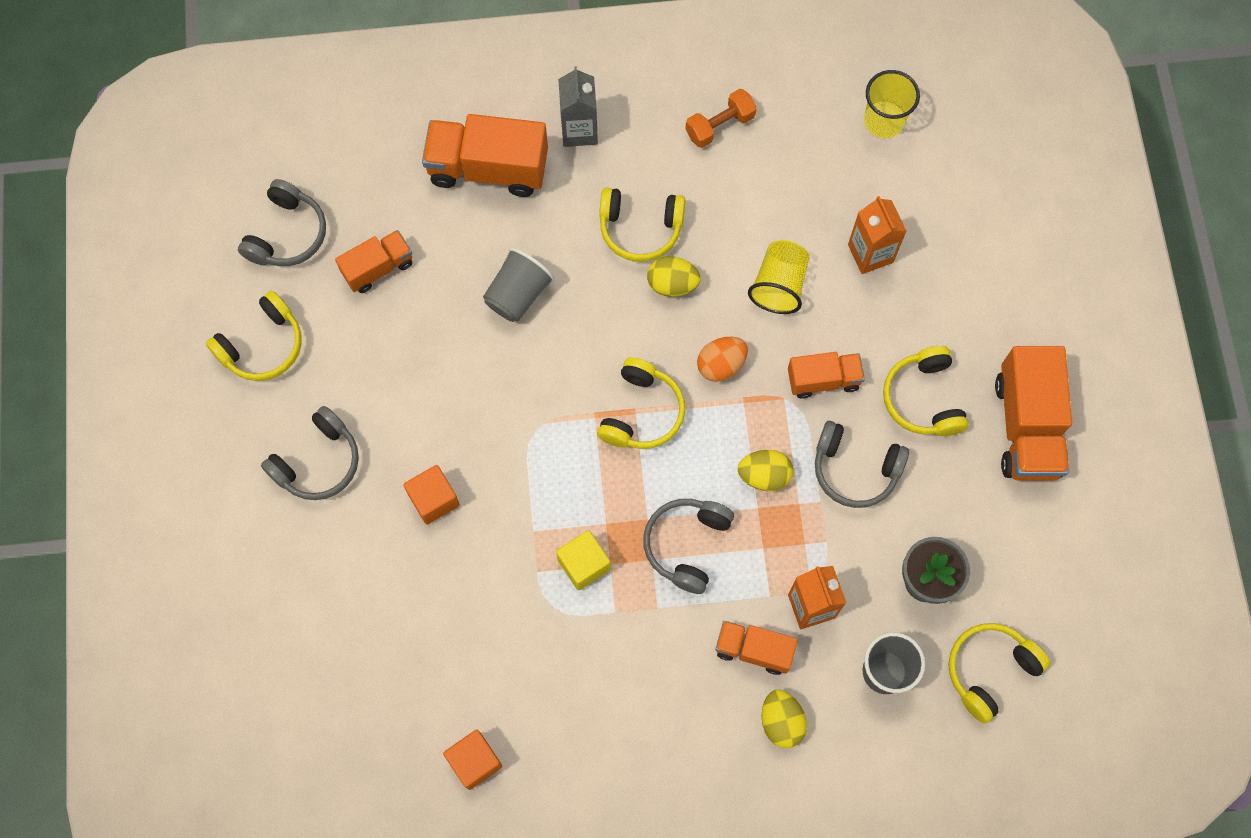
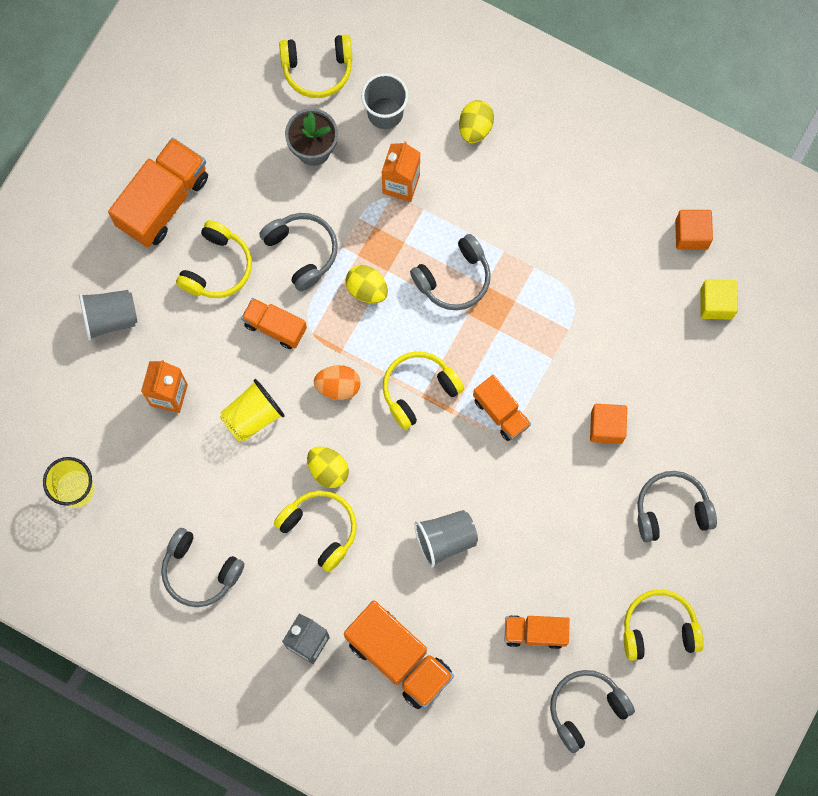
camera: 145 degrees left, 5 degrees up
(584, 564) = (533, 312): yellow cube -> yellow cube (716, 303)
(720, 126) = (199, 571): orange dumbbell -> grey headphones
(753, 650) = (460, 182): orange truck -> orange truck (501, 412)
(981, 285) = (110, 318): none -> grey cup

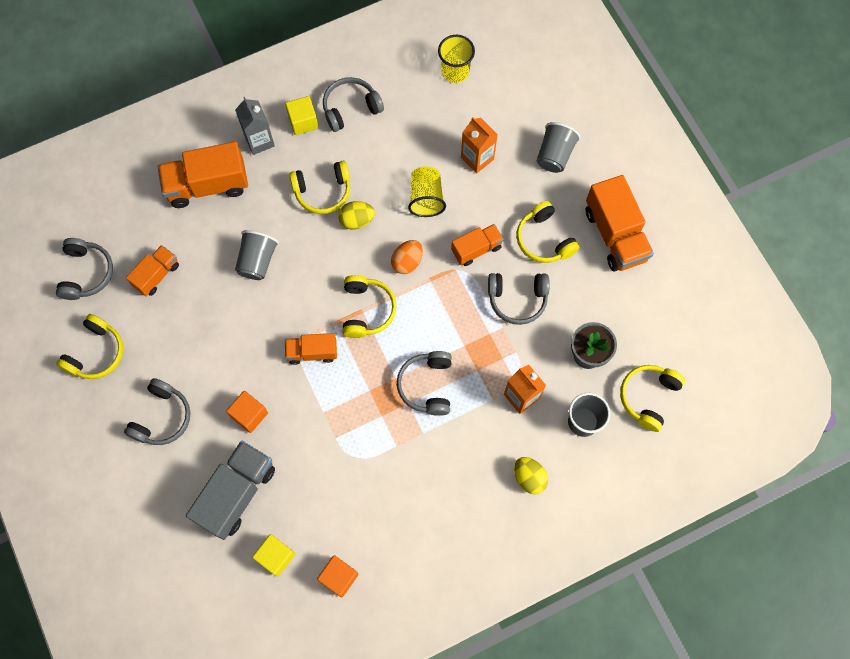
camera: 125 degrees right, 5 degrees down
(252, 611) = (303, 122): none -> yellow cube
(367, 289) = (461, 323): yellow egg -> none
(688, 382) = (236, 493): none -> grey truck

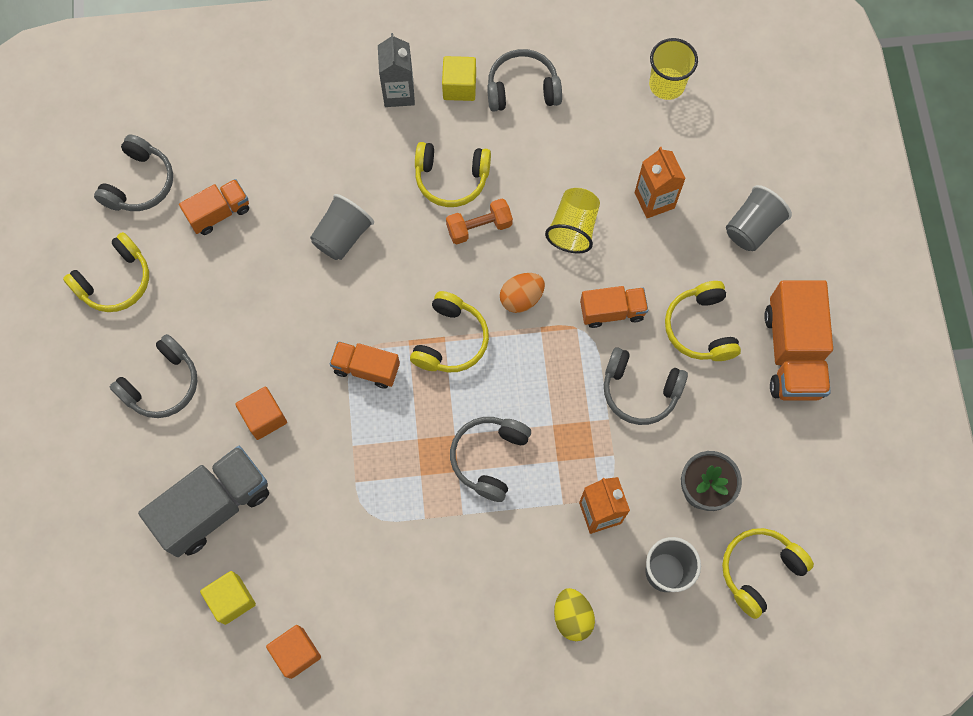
camera: 20 degrees right, 0 degrees up
(207, 185) = (318, 126): orange truck -> none
(357, 220) = (479, 227): yellow egg -> orange dumbbell

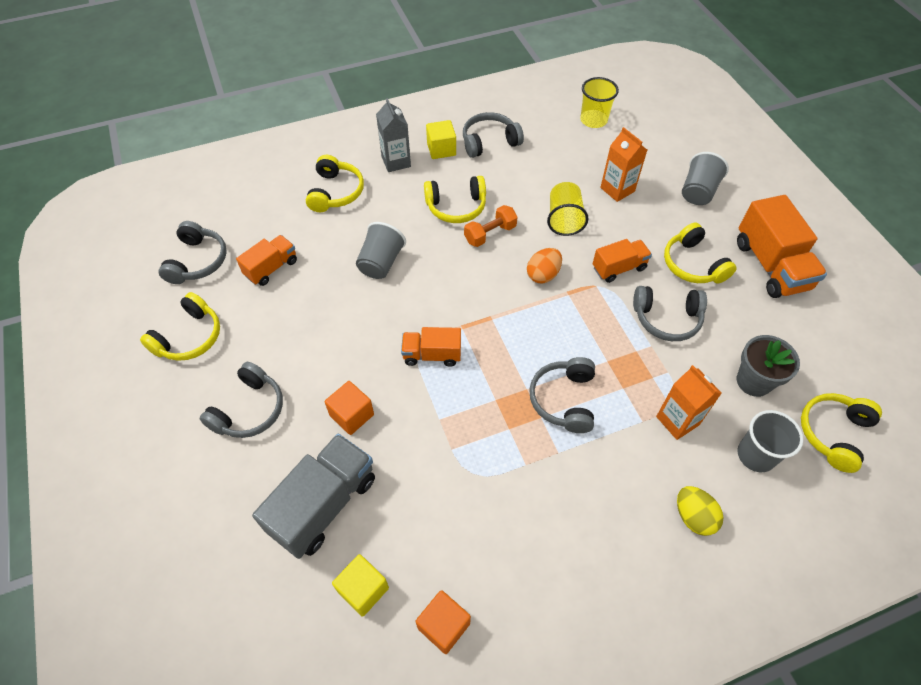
camera: 15 degrees left, 15 degrees down
(451, 340) = (497, 317): yellow headphones -> yellow headphones (336, 192)

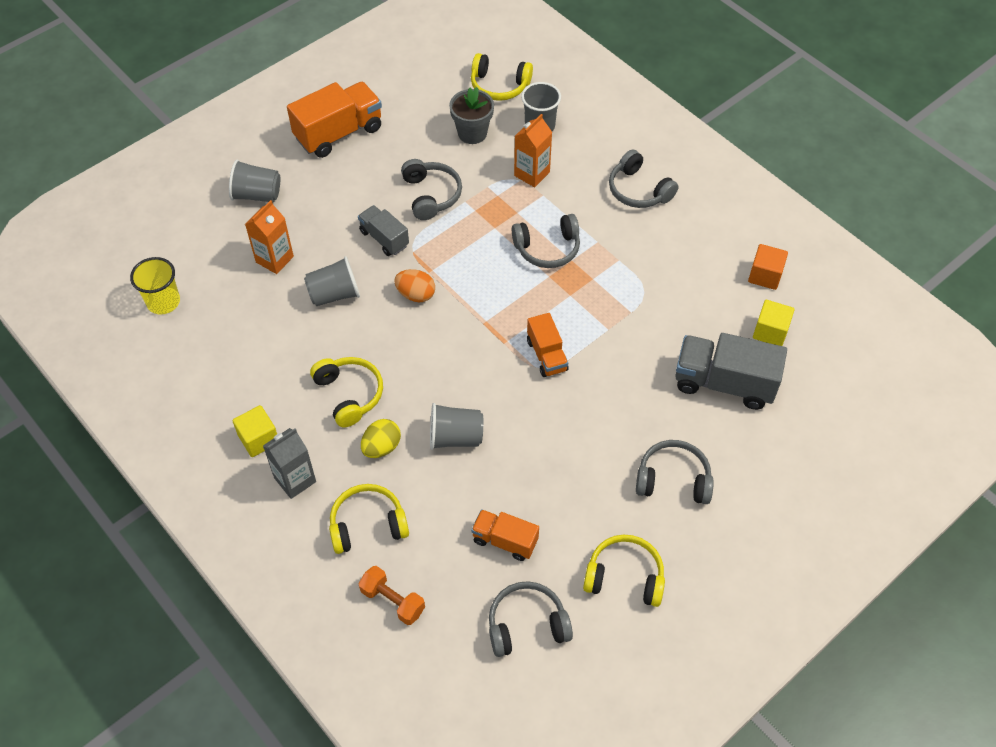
camera: 110 degrees left, 0 degrees up
(352, 415) = (637, 395): orange cube -> none
(489, 142) = (231, 394): grey headphones -> grey headphones (638, 190)
(490, 234) = (378, 352): orange dumbbell -> orange dumbbell (393, 601)
(564, 219) = (334, 294): yellow cup -> grey cup
(619, 268) = (384, 238): orange truck -> grey truck
(692, 264) = (358, 186): yellow headphones -> none
(693, 517) = (608, 154): yellow egg -> yellow egg (381, 447)

